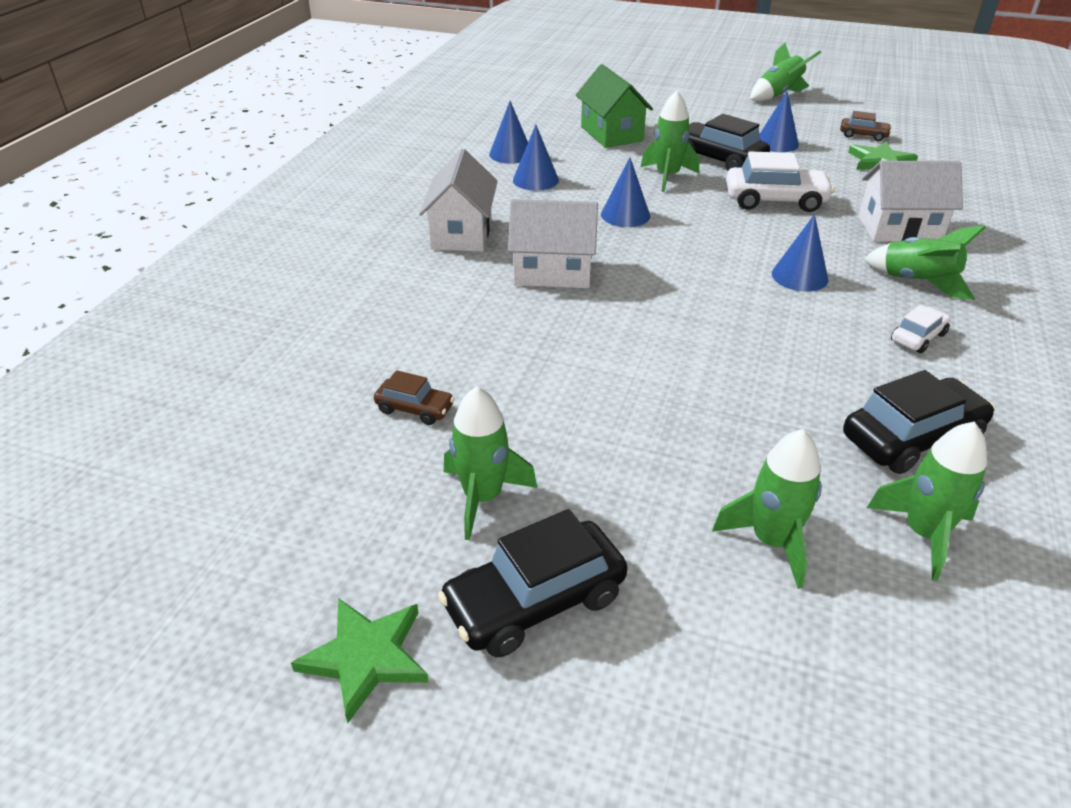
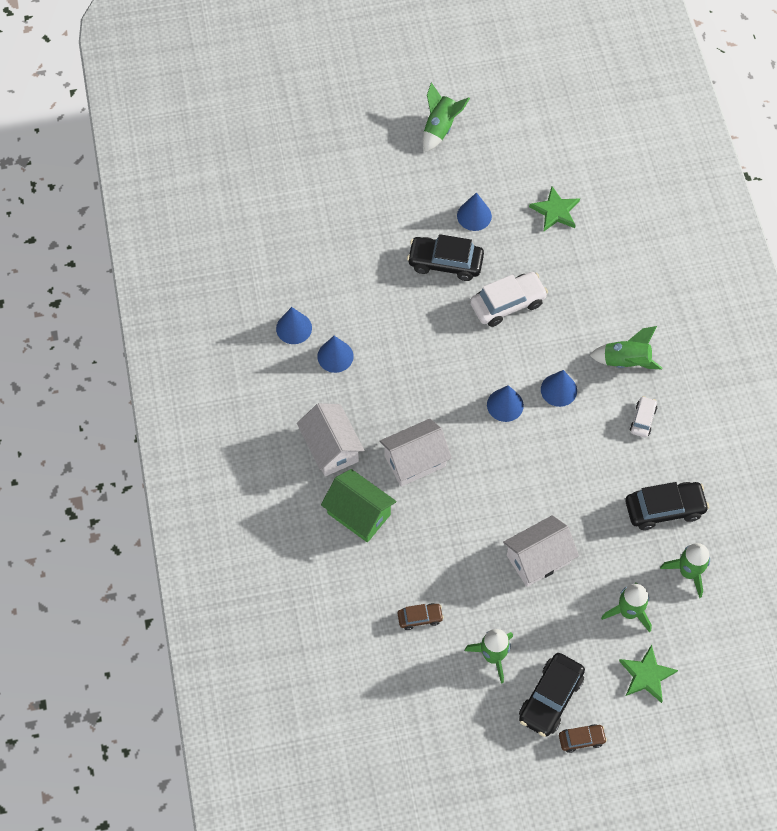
camera: 30 degrees left, 25 degrees up
(366, 657) = (503, 760): green star -> green star (646, 675)
(611, 134) = (348, 260): green house -> green house (359, 514)
(625, 215) = (421, 372): blue cone -> blue cone (505, 405)
(667, 177) = (422, 306): green rocket -> none
(863, 135) = (529, 172): brown car -> brown car (581, 739)
(899, 229) = (597, 302): white house -> white house (538, 559)
(911, 438) = (664, 509): black car -> black car turned 45 degrees clockwise

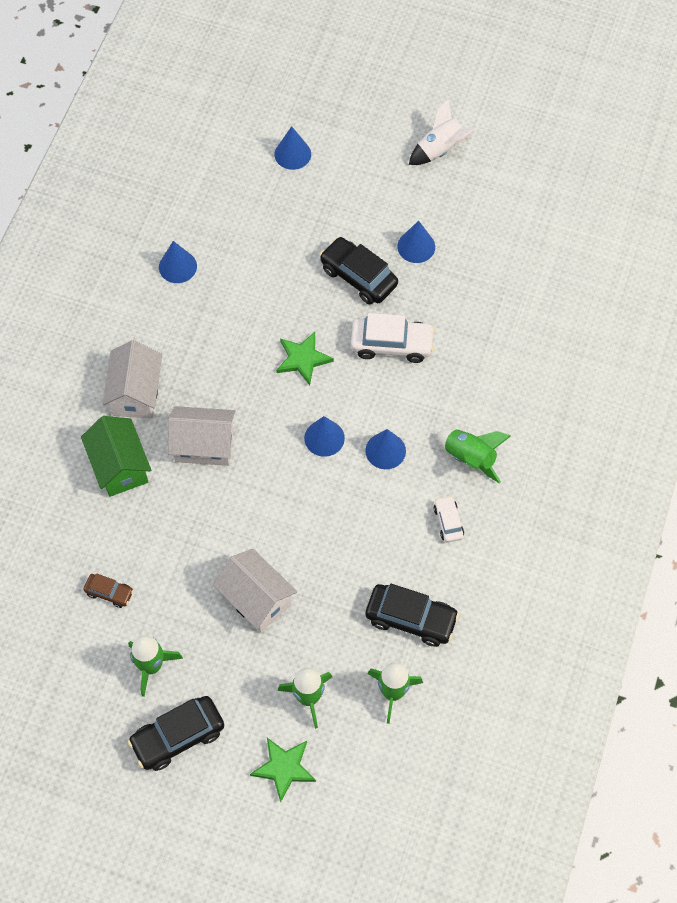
camera: 30 degrees right, 0 degrees up
(335, 356) = (197, 311): blue cone -> blue cone (292, 154)
(440, 127) = (440, 149): green rocket -> white rocket
(538, 559) = (256, 599): white house -> white house turned 45 degrees clockwise
(555, 211) = (498, 280): green star -> green star (303, 359)
(581, 739) = (180, 792): brown car -> none
(642, 419) = (448, 522): white car -> white car turned 60 degrees counterclockwise

